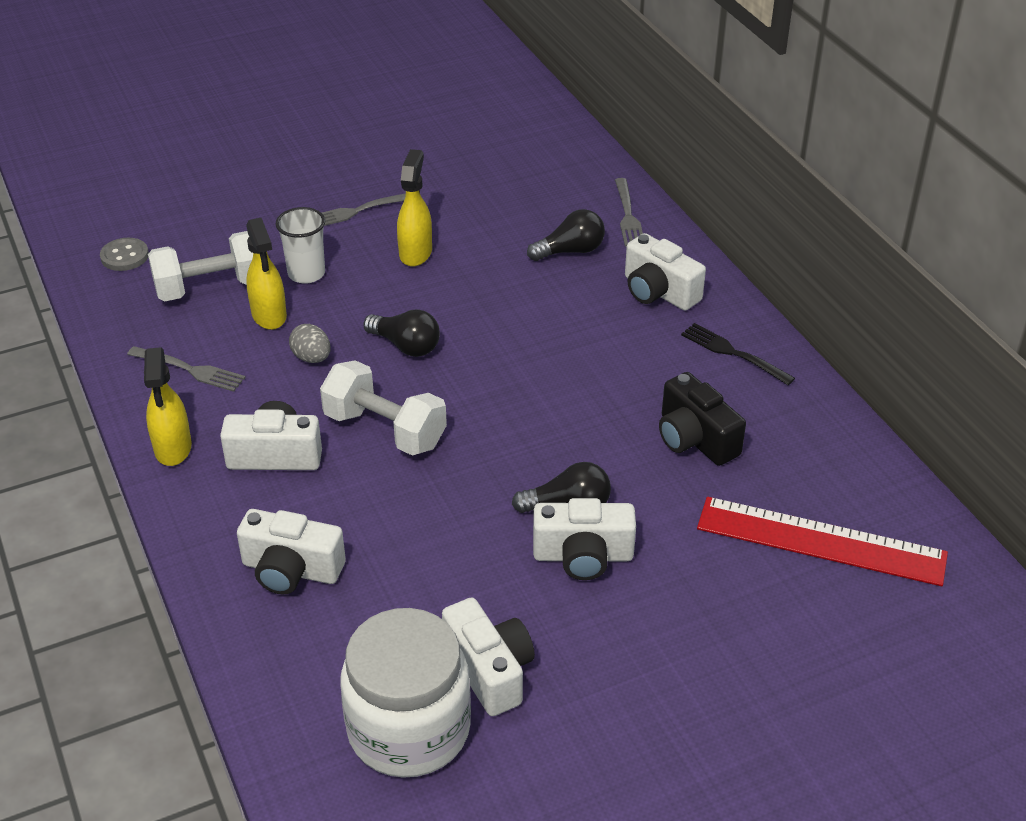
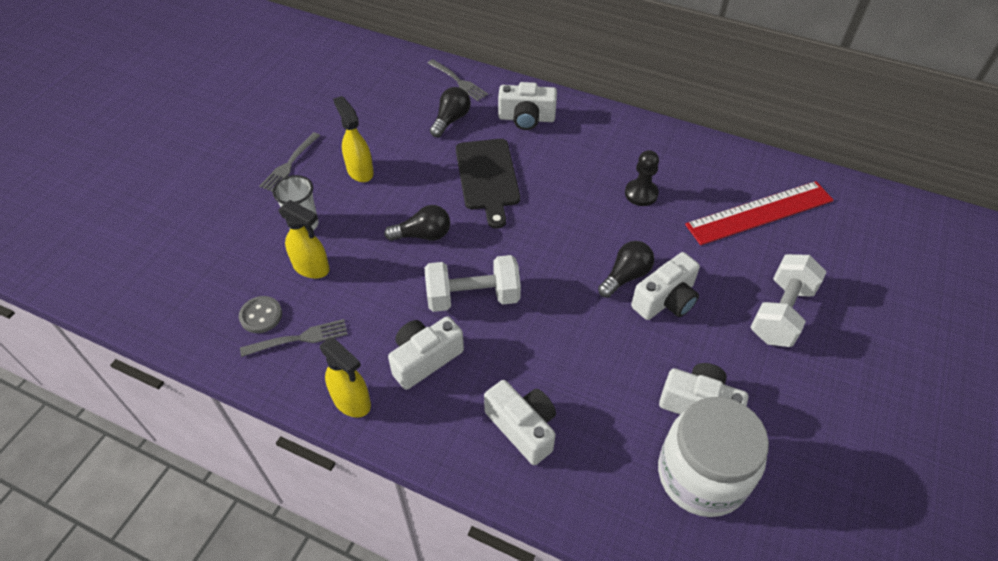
camera: 40 degrees left, 10 degrees up
(124, 256) = (154, 286): grey button -> grey button (261, 315)
(211, 288) = (247, 272): white dumbbell -> white dumbbell (781, 313)
(291, 570) = (523, 428): white camera -> white camera turned 105 degrees counterclockwise
(312, 358) = (373, 279): grey egg -> none
(539, 328) = (487, 177): none -> black cutting board
(695, 439) = (641, 194): black camera -> black pawn
(733, 353) = (603, 133): black fork -> none

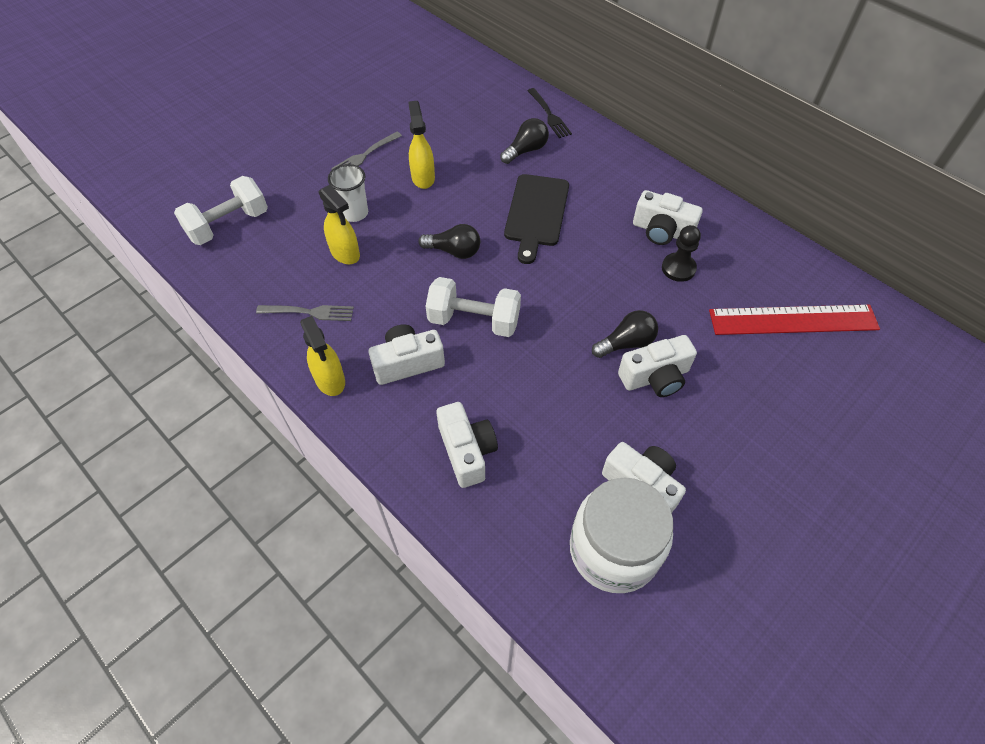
camera: 20 degrees right, 5 degrees up
(261, 315) = (286, 283): grey button -> none
(458, 81) = (549, 115): grey fork -> black fork
(526, 118) = (598, 166): white camera -> white camera (662, 231)
(781, 313) = (767, 425): white dumbbell -> white dumbbell (228, 225)

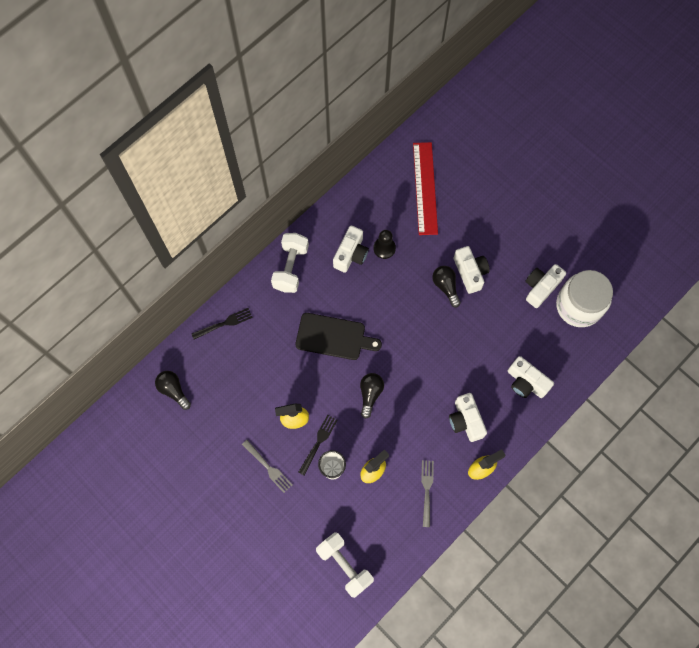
camera: 90 degrees left, 15 degrees up
(391, 199) = (318, 442): none -> black fork
(467, 451) = (526, 382): white camera -> white camera turned 120 degrees counterclockwise
(474, 320) = (431, 379): white dumbbell -> white dumbbell (291, 268)
(526, 150) = (266, 342): black light bulb -> black light bulb (173, 390)

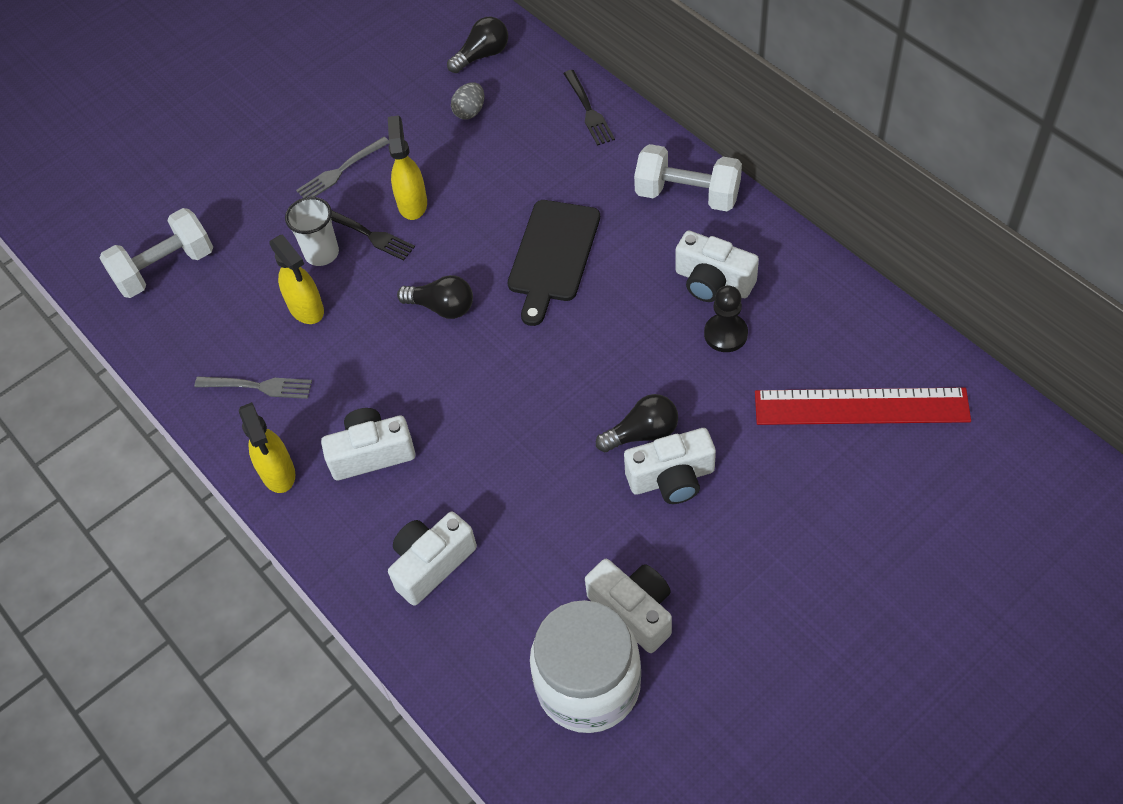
camera: 100 degrees right, 15 degrees down
(222, 393) = (470, 111): none -> grey egg

